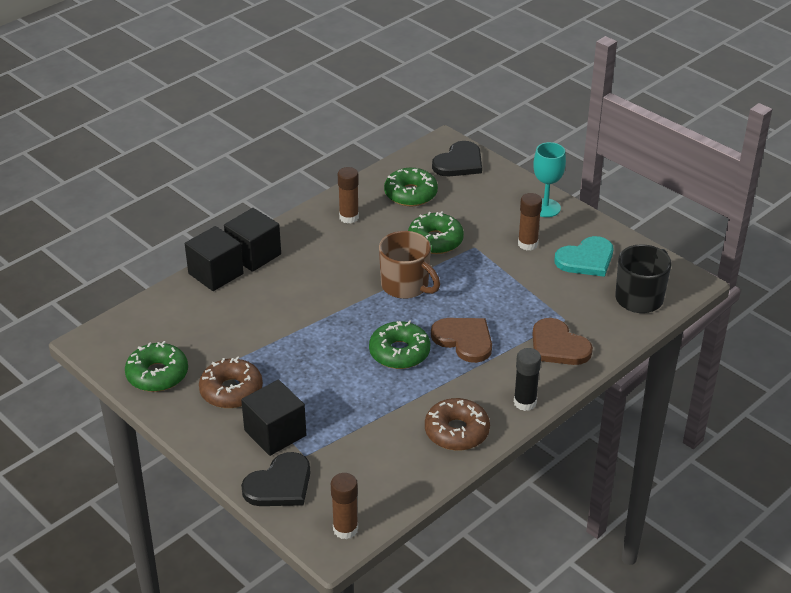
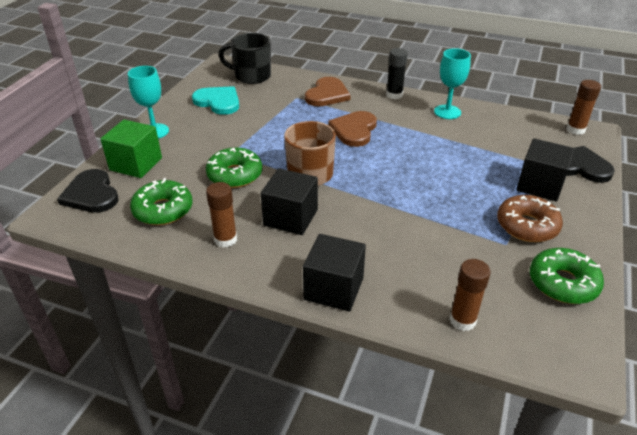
camera: 115 degrees left, 0 degrees up
(216, 273) = (387, 307): black cube -> black cube (290, 217)
(399, 352) = (395, 154): green donut -> none
(456, 432) = (447, 112): brown donut -> turquoise goblet
(459, 162) = (91, 194): black heart -> black heart turned 135 degrees counterclockwise
(491, 190) = (136, 164): none -> green cube
(527, 244) = (212, 129): brown glue stick -> brown glue stick (462, 320)

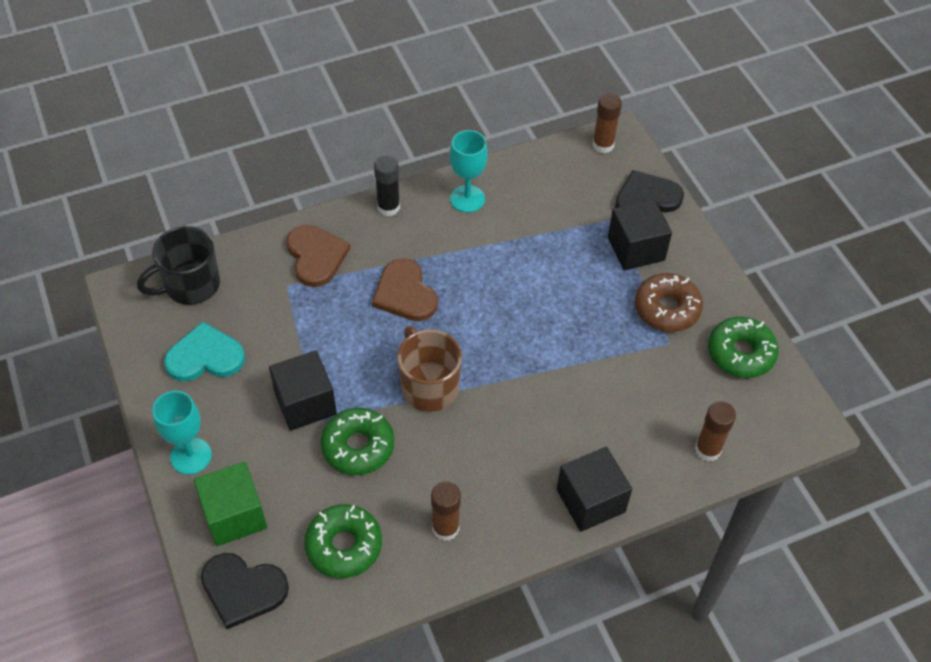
camera: 45 degrees left, 15 degrees up
(290, 217) = (472, 456): black cube -> black cube (305, 403)

